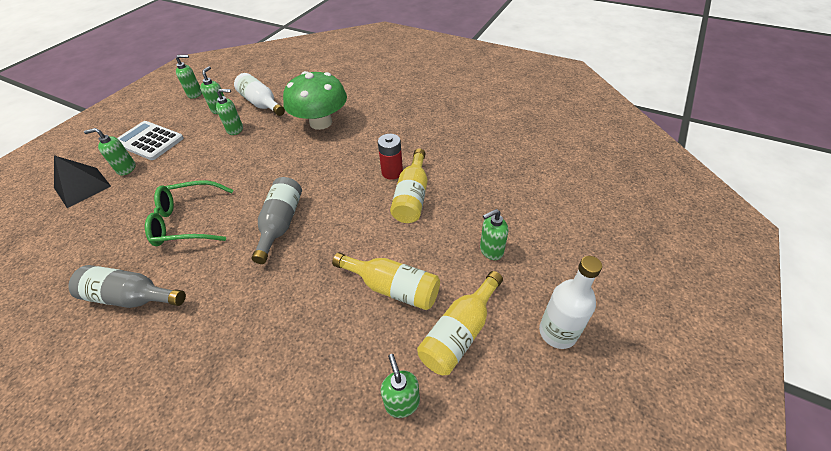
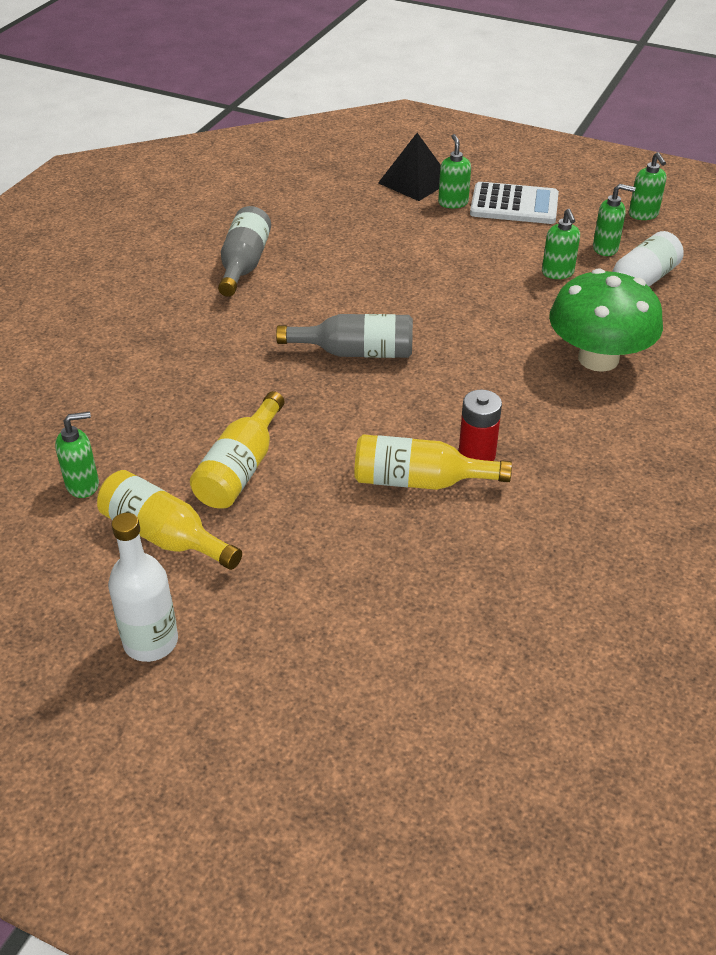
camera: 85 degrees right, 5 degrees down
(149, 141) = (514, 205): white calculator -> white calculator turned 75 degrees clockwise
(187, 221) = (358, 274): green glasses -> none
(491, 250) = (303, 575): green soap dispenser -> none

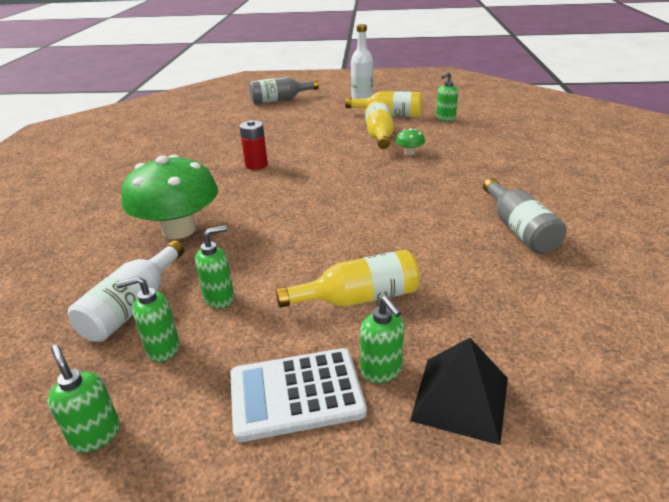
camera: 160 degrees right, 10 degrees down
(234, 410) = (409, 153): none -> green mushroom
(355, 352) = (365, 193): grey bottle -> grey bottle (280, 99)
(419, 481) = (284, 150): yellow bottle -> yellow bottle (358, 298)
(557, 273) = (220, 298): green soap dispenser -> green soap dispenser turned 90 degrees clockwise

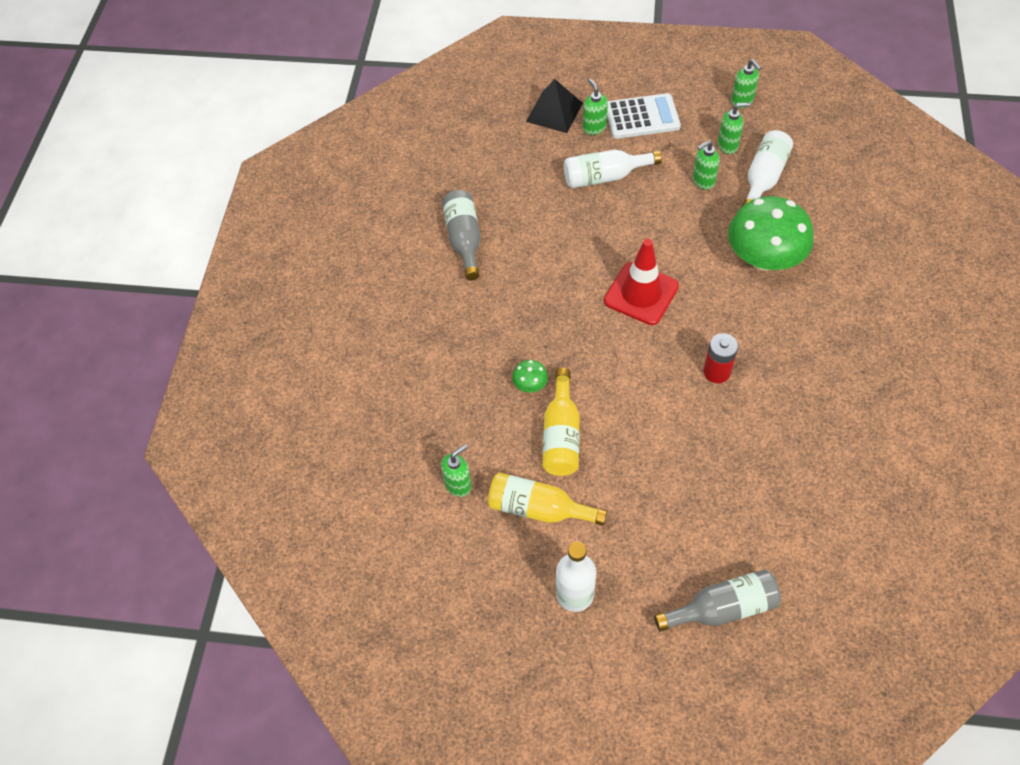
camera: 175 degrees left, 25 degrees up
(315, 201) = (641, 294): none -> red traffic cone
(358, 298) = (605, 177): yellow bottle -> white bottle

